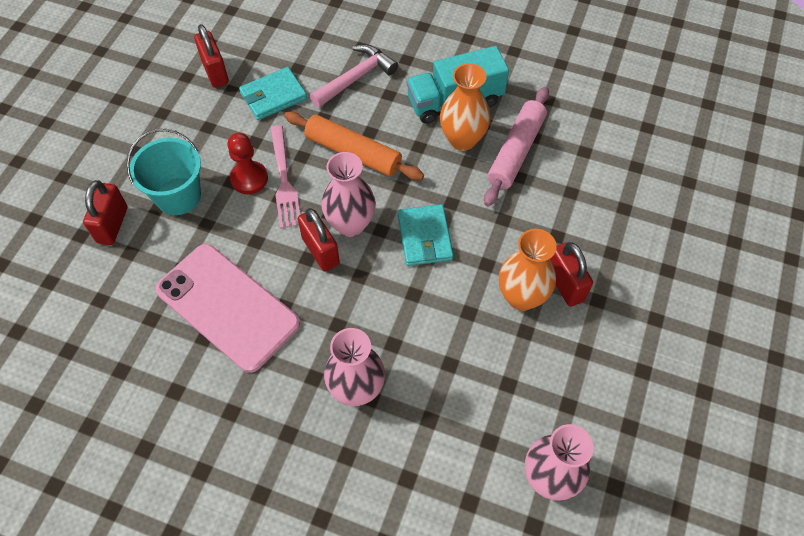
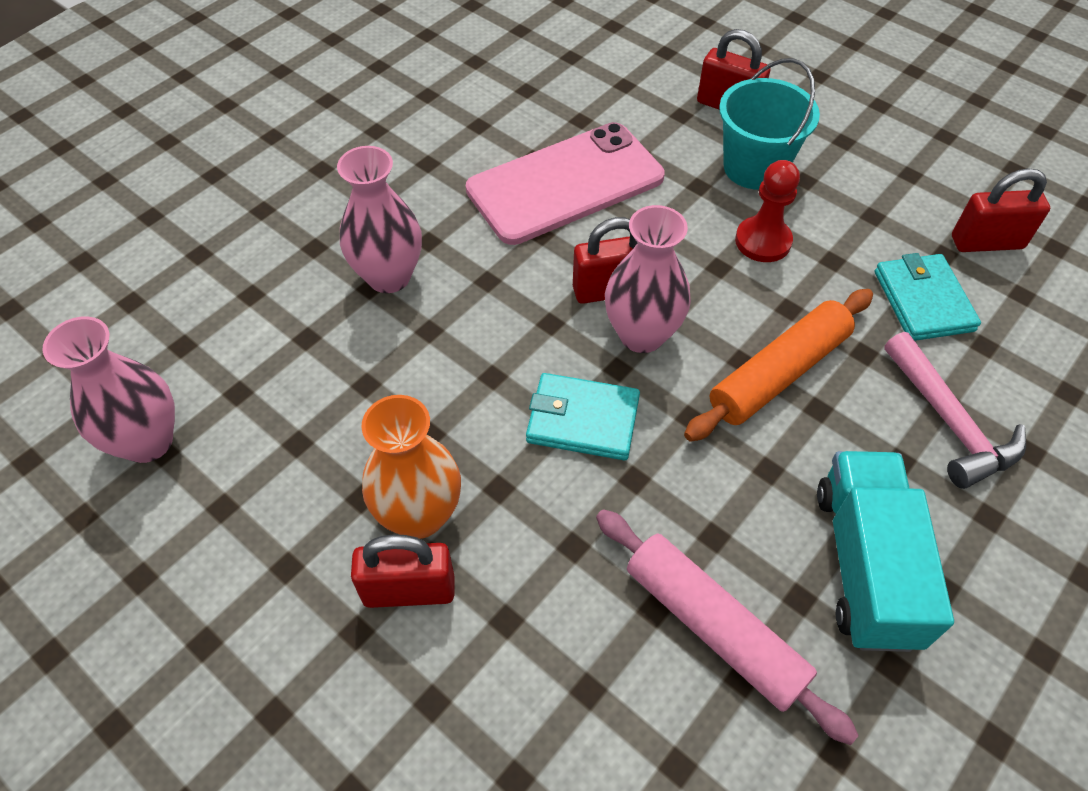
camera: 110 degrees right, 5 degrees down
(284, 180) = (748, 278): pink fork -> none
(462, 139) = (766, 544): orange vase -> none

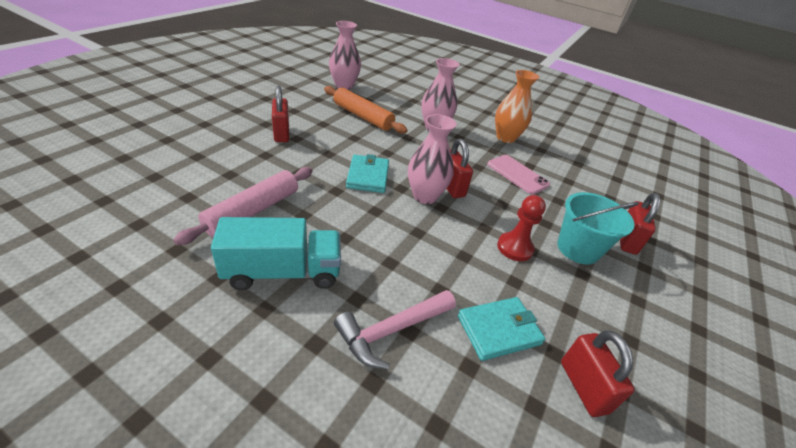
camera: 75 degrees right, 15 degrees down
(419, 515) = (315, 135): orange vase -> orange vase (505, 138)
(565, 184) = (517, 174): pink phone -> pink phone, size x0.60
(778, 373) = (413, 246): orange rolling pin -> orange rolling pin (363, 116)

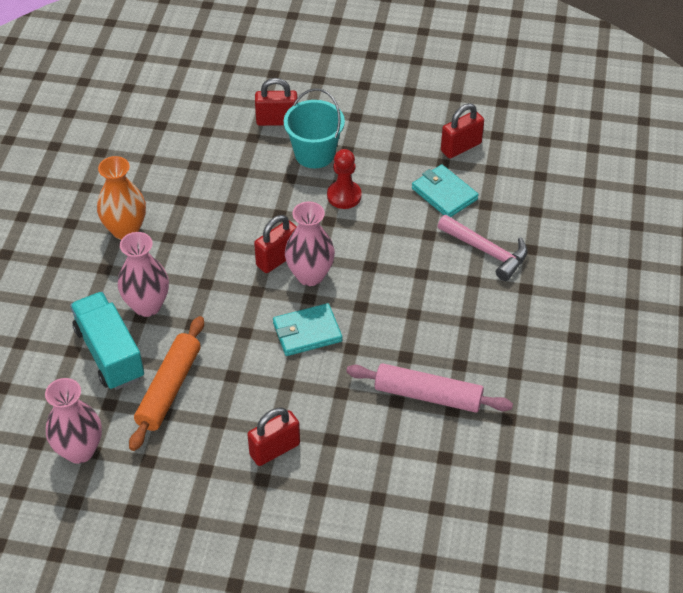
camera: 105 degrees left, 10 degrees up
(283, 272) = (481, 336): turquoise truck -> turquoise truck (109, 353)
(517, 174) = (212, 208): pink phone -> none

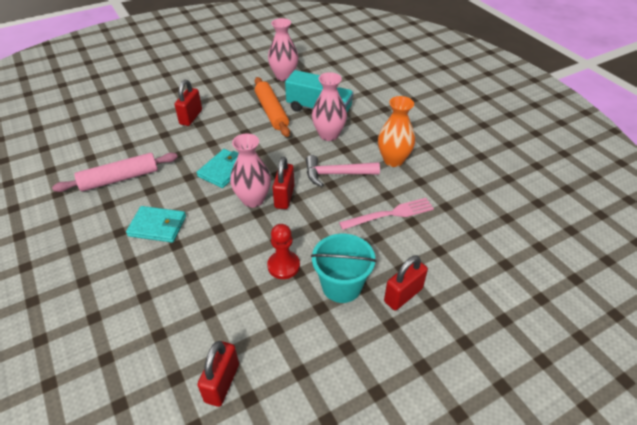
camera: 140 degrees right, 5 degrees down
(204, 181) = (390, 214): none -> pink fork
(444, 194) = (203, 320): turquoise wallet -> turquoise wallet (157, 226)
(487, 251) = (132, 291): pink hammer -> pink hammer (336, 174)

